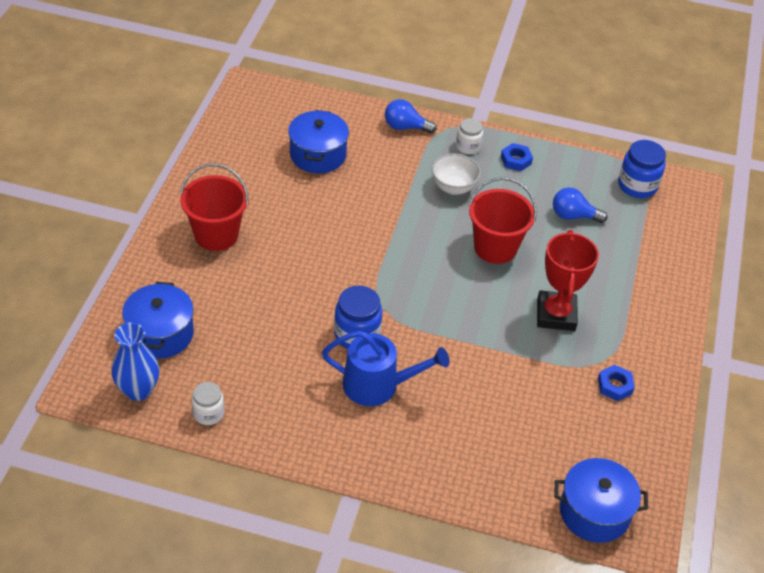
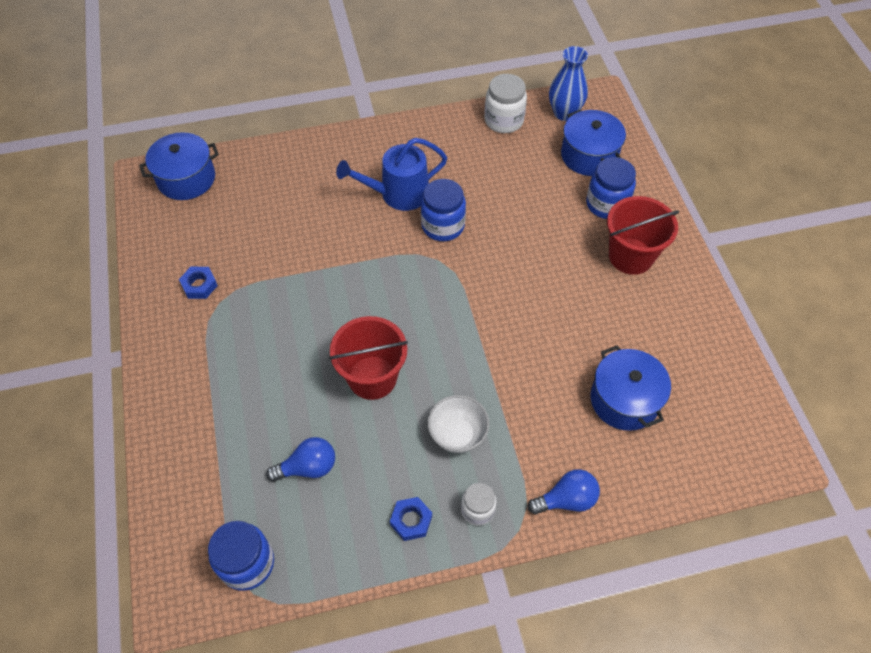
camera: 155 degrees right, 10 degrees up
(192, 283) = (606, 204): none -> blue jar
(208, 413) = (504, 120): white jar -> white jar, size x1.58
(556, 315) = (279, 330): red trophy -> none

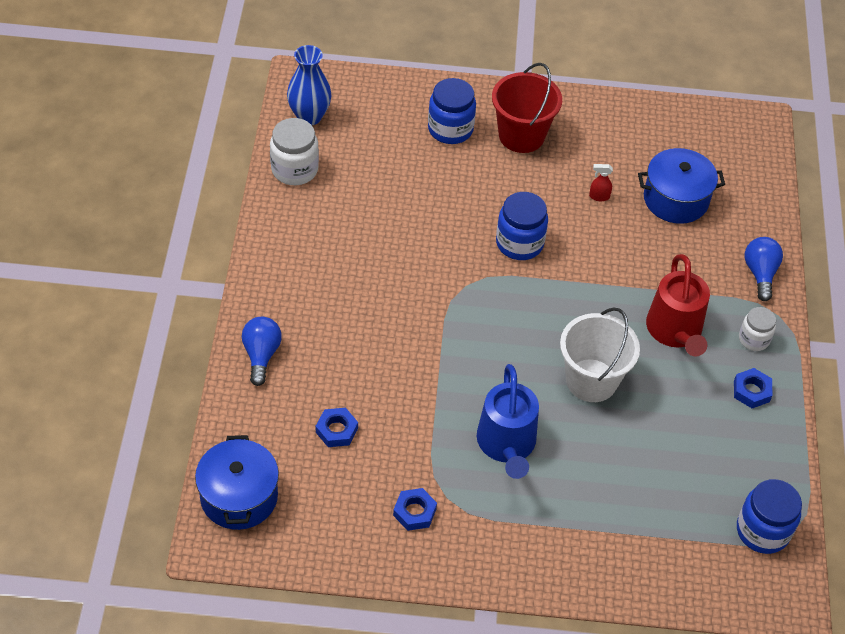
camera: 75 degrees left, 5 degrees down
(261, 216) = (336, 430): none -> blue nut
(308, 467) = (676, 459): blue light bulb -> blue light bulb (261, 355)
(372, 377) = (591, 380): red bucket -> white bucket
(398, 194) = (360, 293): blue watering can -> blue watering can (507, 444)
(443, 226) = (422, 268): blue jar -> blue jar (519, 243)
(457, 435) = (675, 331): white bowl -> red watering can
(589, 155) = (379, 119): blue pot -> none
(591, 333) = (599, 196): none -> red spray bottle

